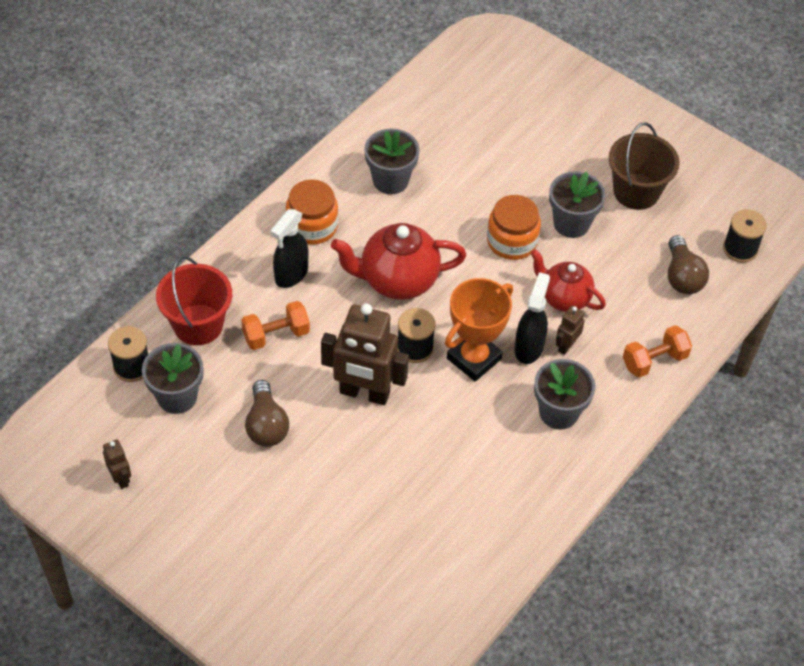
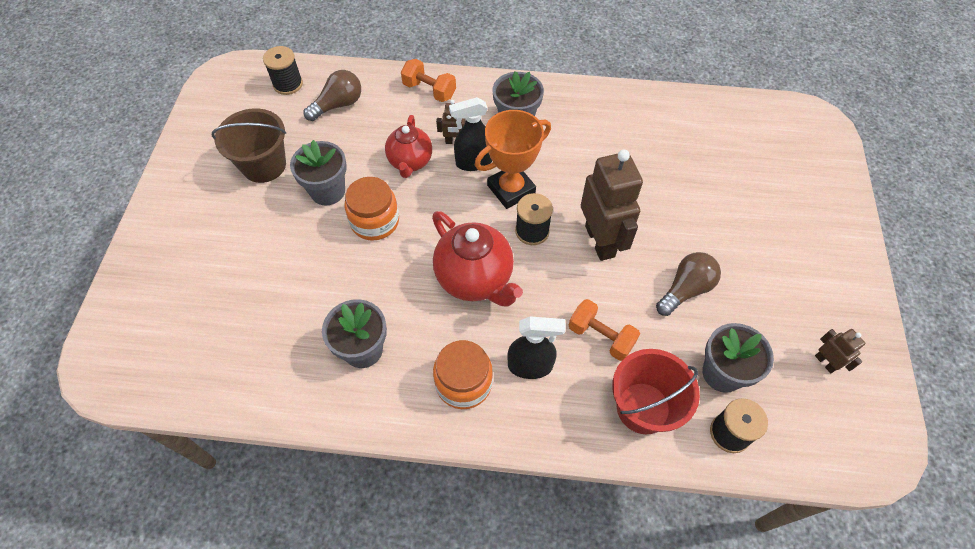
camera: 120 degrees left, 5 degrees up
(121, 478) = (825, 362): brown robot -> brown robot turned 120 degrees clockwise
(474, 359) = (511, 189): orange trophy -> orange trophy turned 45 degrees counterclockwise

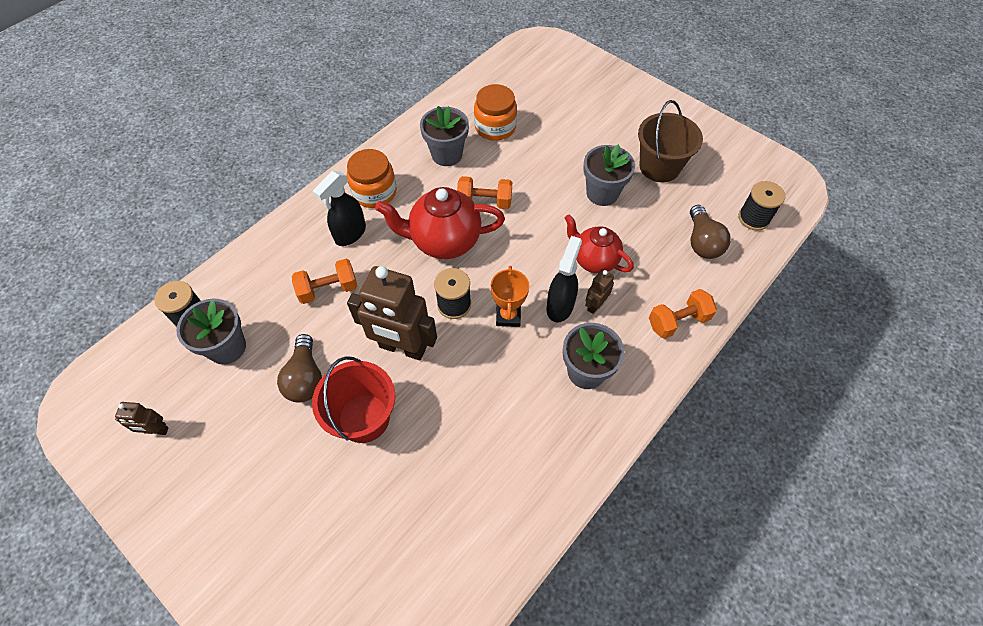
camera: 125 degrees right, 0 degrees up
(375, 221) = (549, 208): orange jar -> orange jar (495, 127)
(404, 275) = (484, 202): none -> orange dumbbell
(511, 189) = (508, 316): orange trophy -> orange trophy, size x0.65
(643, 408) = (259, 278): red bucket -> red bucket (364, 418)

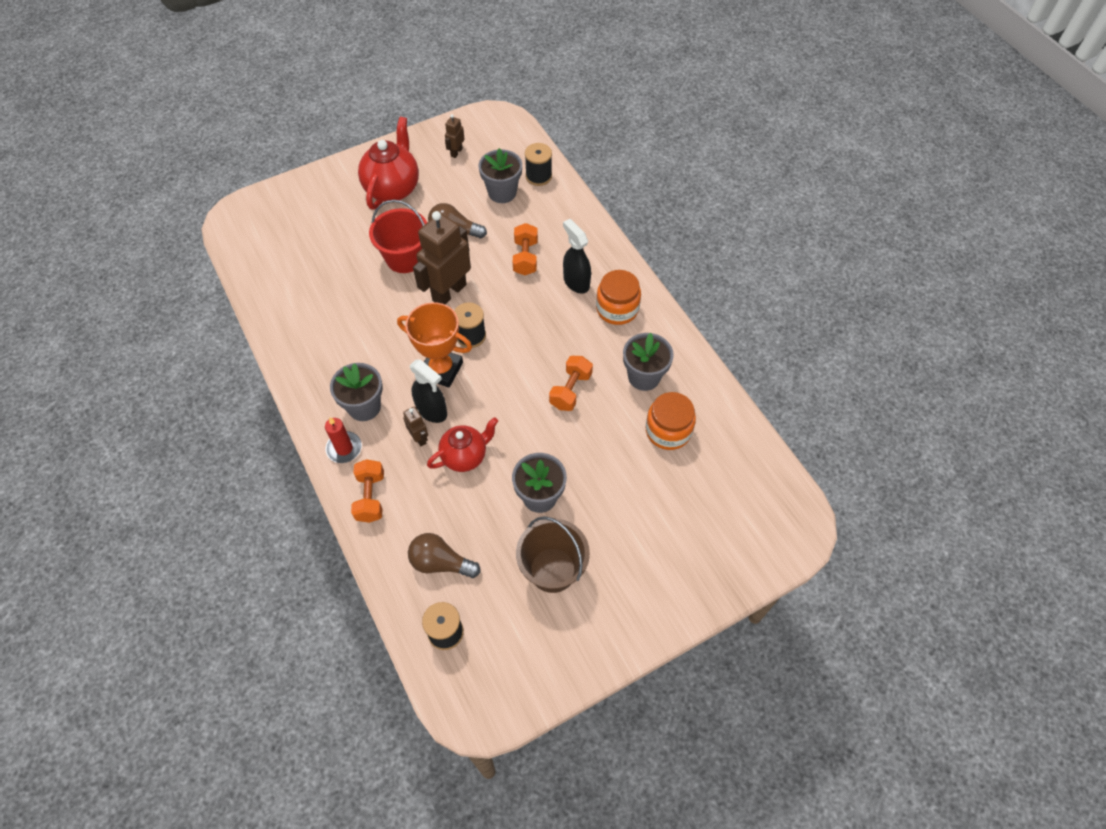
camera: 110 degrees right, 0 degrees up
(444, 241) = (538, 346): red teapot -> red teapot (393, 188)
(508, 316) = (441, 370): orange trophy -> orange trophy, size x1.54
(642, 369) = (344, 448): none -> red candle

